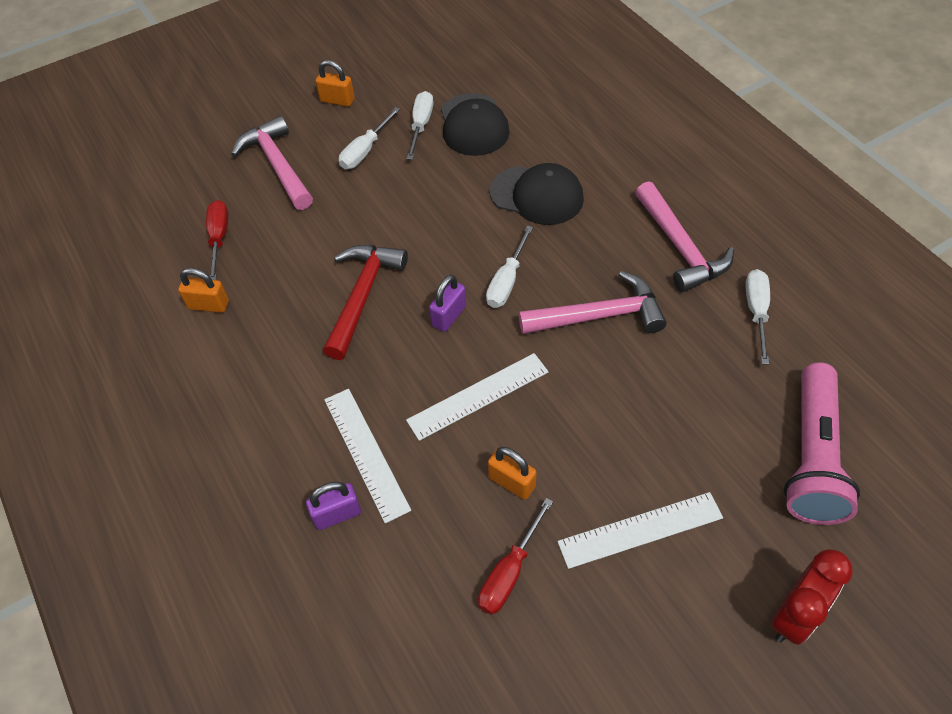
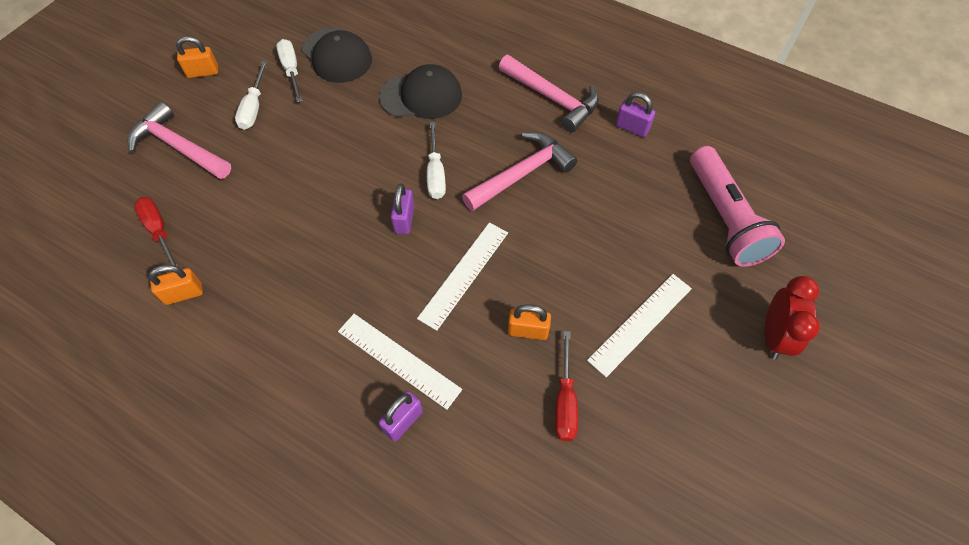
camera: 30 degrees left, 5 degrees up
(362, 296) = (321, 232): red hammer -> none
(756, 312) = (632, 127): white screwdriver -> purple padlock

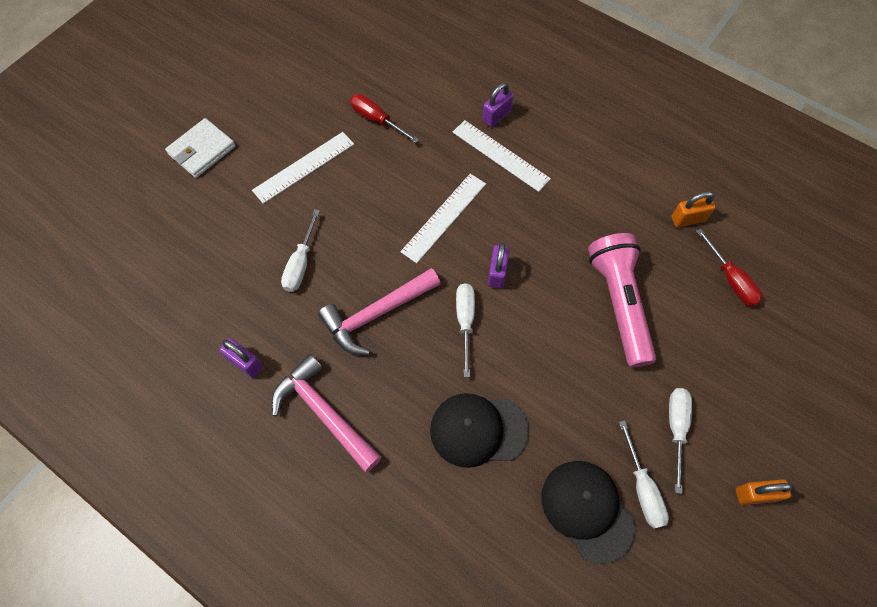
camera: 175 degrees left, 5 degrees up
(179, 147) = (746, 378): pink hammer -> none
(528, 330) = (396, 168): orange padlock -> none
(565, 401) = (377, 120): red screwdriver -> red screwdriver turned 60 degrees counterclockwise
(609, 214) = (301, 263): none -> white screwdriver
(724, 218) = (194, 251): pink flashlight -> pink flashlight (619, 303)
(773, 336) = (202, 150): red clock -> white wallet

